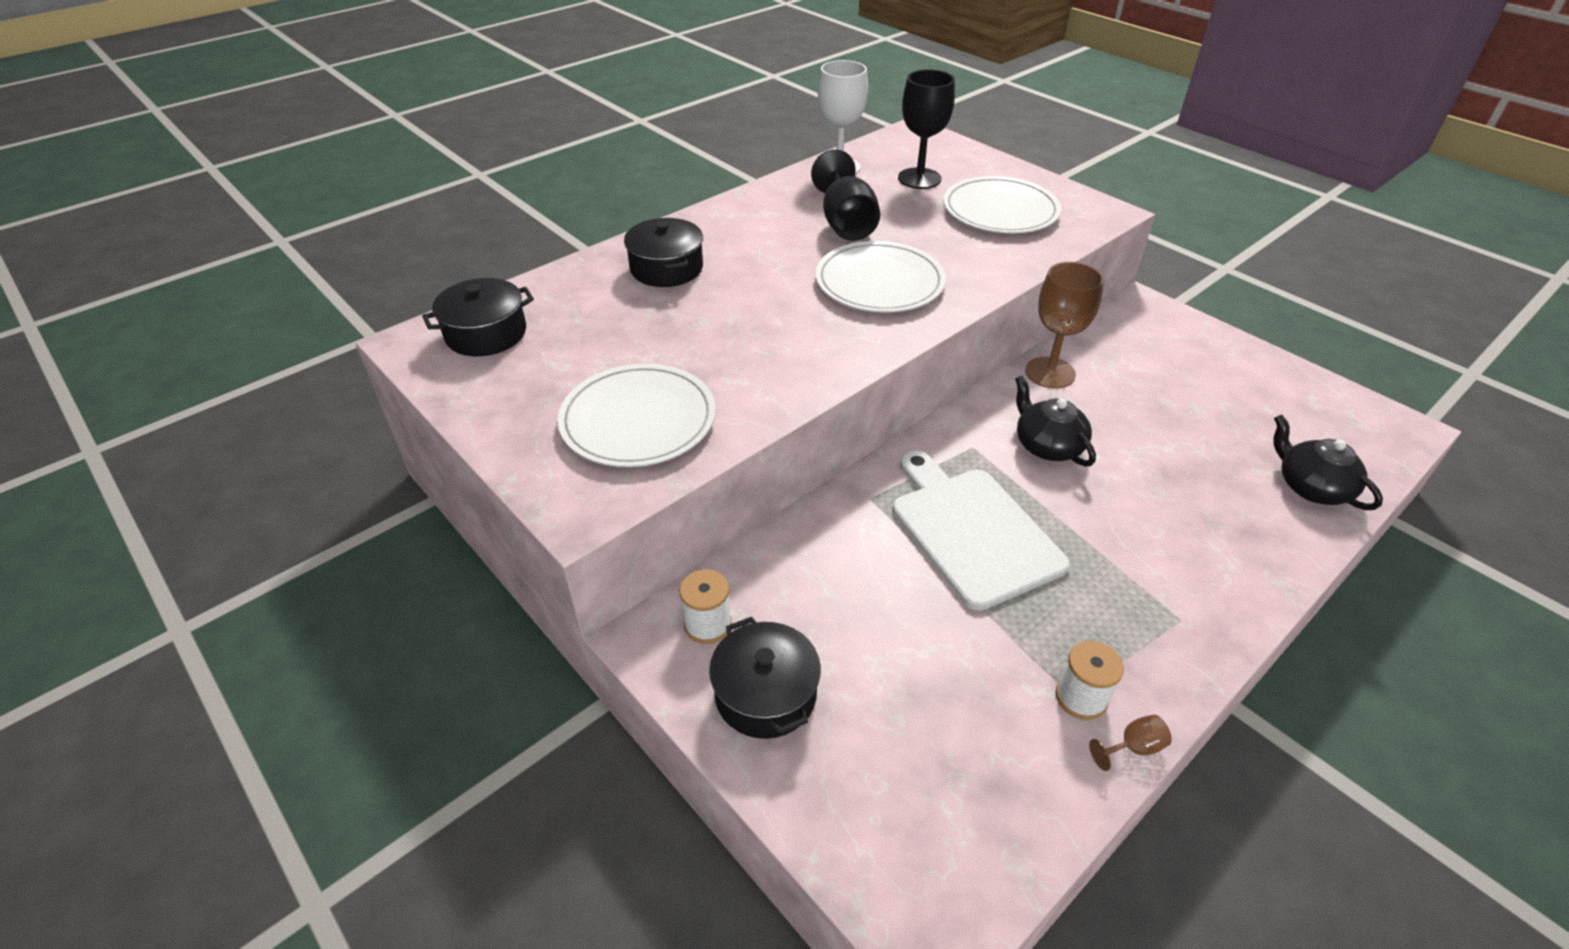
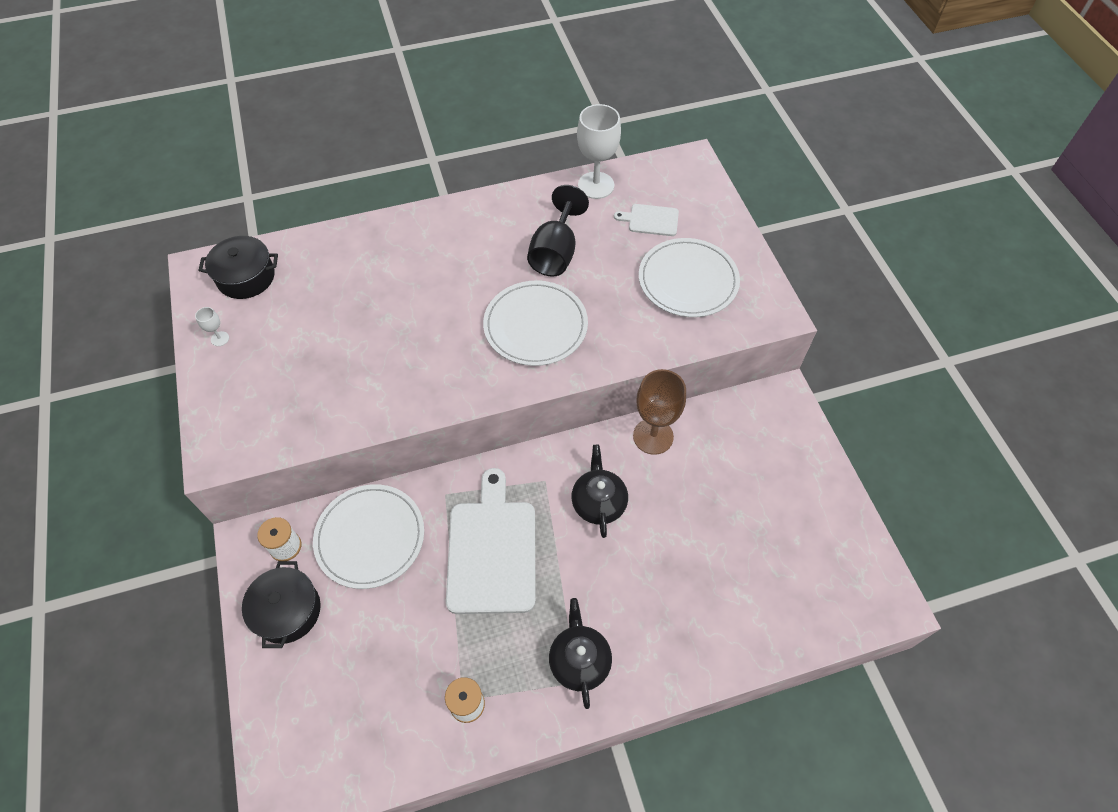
camera: 25 degrees right, 15 degrees up
(494, 398) = (220, 339): none -> white goblet
(638, 420) = (292, 394): white plate -> white plate (370, 537)
(666, 268) = (396, 255): black pot -> none
(919, 178) = (651, 220): black goblet -> white cutting board
(1133, 747) = (472, 752): brown goblet -> none
(1311, 487) = (765, 623): black teapot -> black teapot (579, 660)

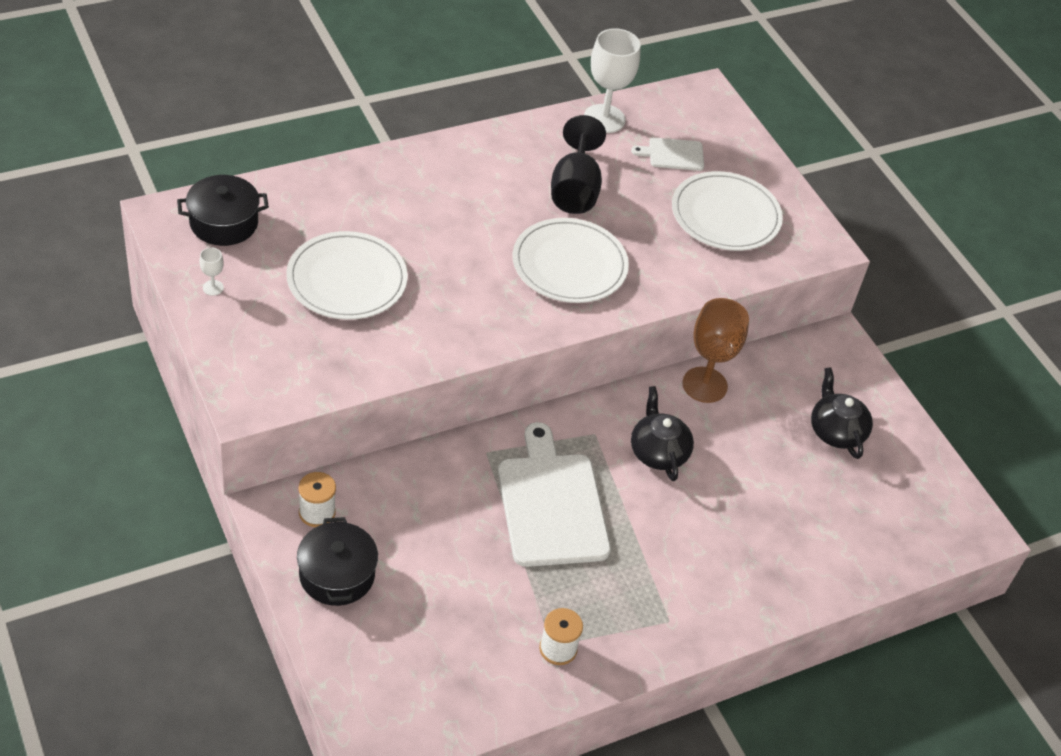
camera: 15 degrees left, 10 degrees down
(370, 537) = (411, 498): white plate -> white plate (347, 279)
(579, 660) = (668, 601): black teapot -> black teapot (836, 431)

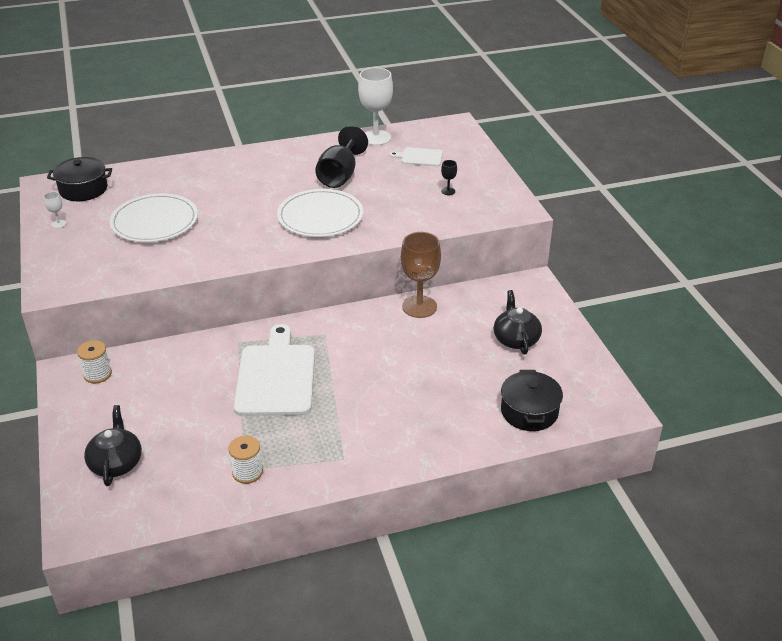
camera: 15 degrees right, 10 degrees down
(337, 575) = (96, 414): black pot -> black pot (529, 411)
(658, 452) = (370, 347): black teapot -> black teapot (116, 463)
(725, 215) = (448, 191): white plate -> black goblet

